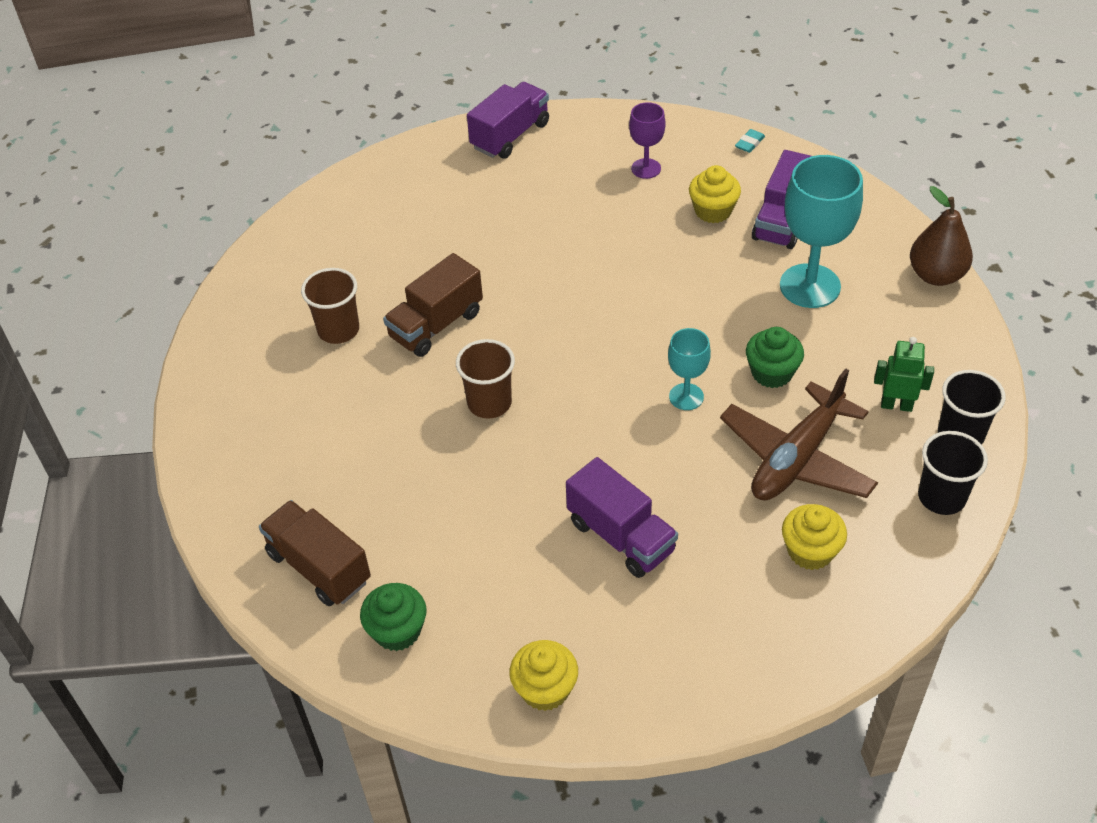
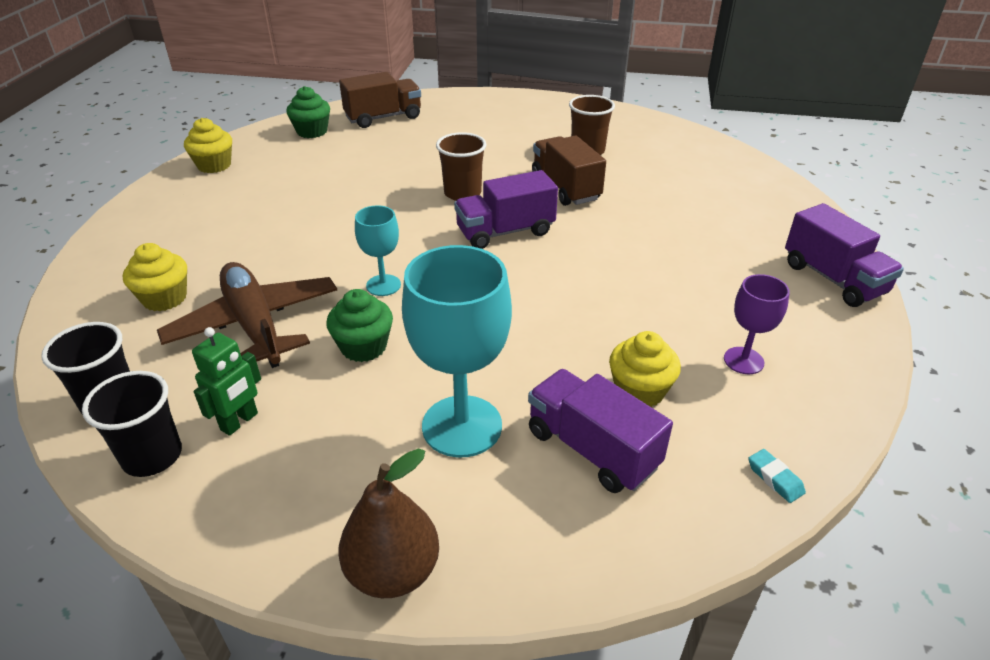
camera: 110 degrees right, 10 degrees down
(621, 536) = (285, 217): purple truck -> purple truck (505, 232)

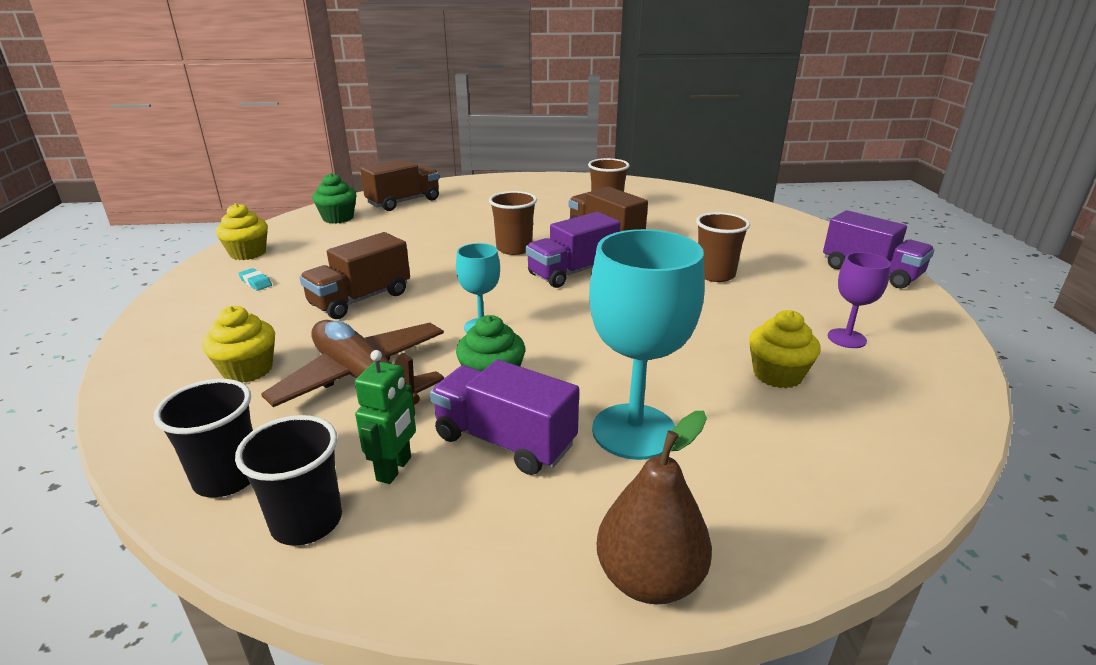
camera: 15 degrees left, 10 degrees down
(290, 235) = (360, 299): none -> brown truck
(592, 449) = (769, 428): purple truck -> purple truck (504, 441)
(652, 257) = (715, 275): none -> brown cup
(775, 478) = (942, 423): turquoise eraser -> turquoise eraser (256, 282)

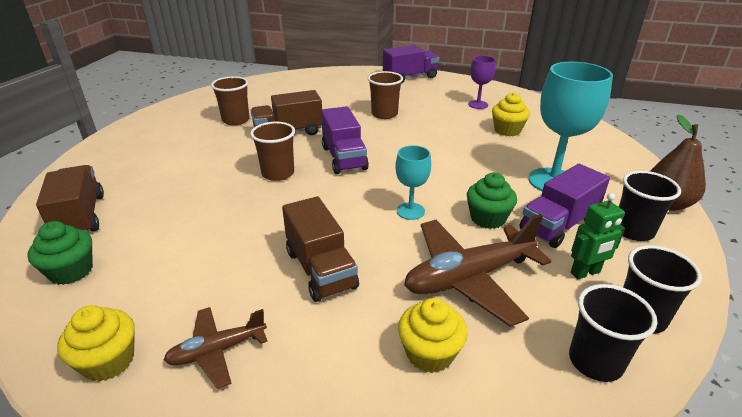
camera: 70 degrees left, 5 degrees up
(256, 282) = (217, 351): turquoise eraser -> brown plane
(394, 469) = (585, 273): green robot -> green robot turned 120 degrees clockwise
(525, 524) = (633, 231): none -> black cup

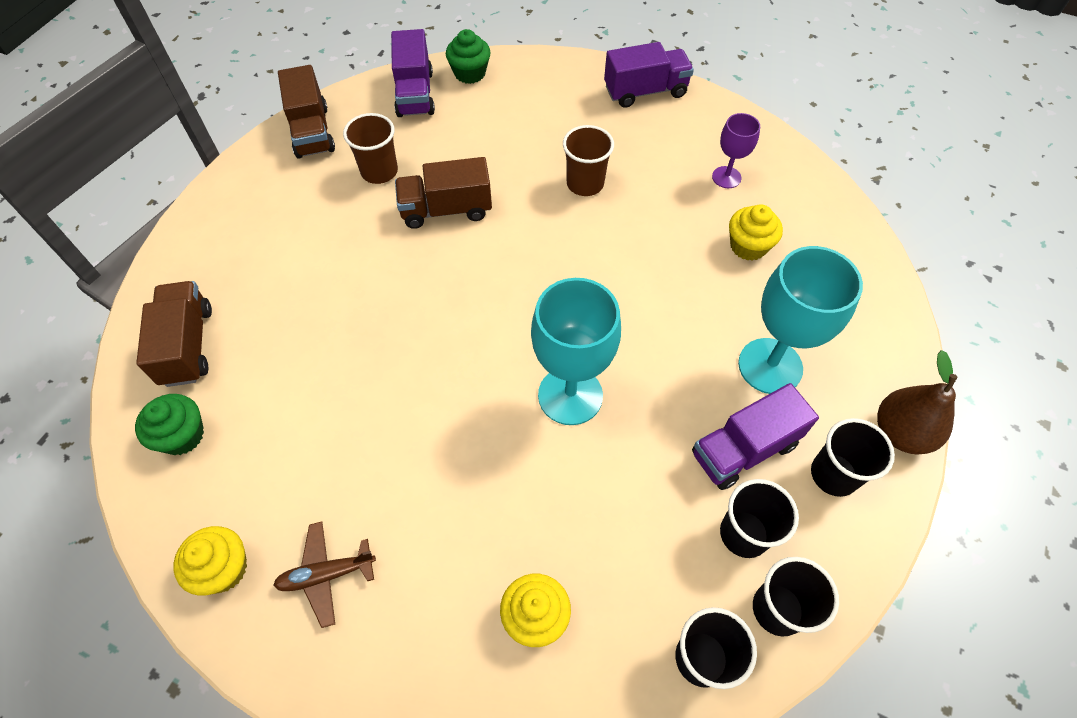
camera: 10 degrees right, 25 degrees up
(278, 173) = (421, 297): brown cup -> none
(321, 269) = (446, 477): brown truck -> brown truck (312, 131)
(344, 158) = (509, 277): purple truck -> purple truck (415, 94)
(410, 211) = (570, 395): turquoise goblet -> turquoise goblet, size x1.86
(469, 278) = (607, 519): brown plane -> none
(487, 218) = (661, 424): green cupcake -> green cupcake (470, 73)
(585, 273) = (744, 534): green robot -> black cup

